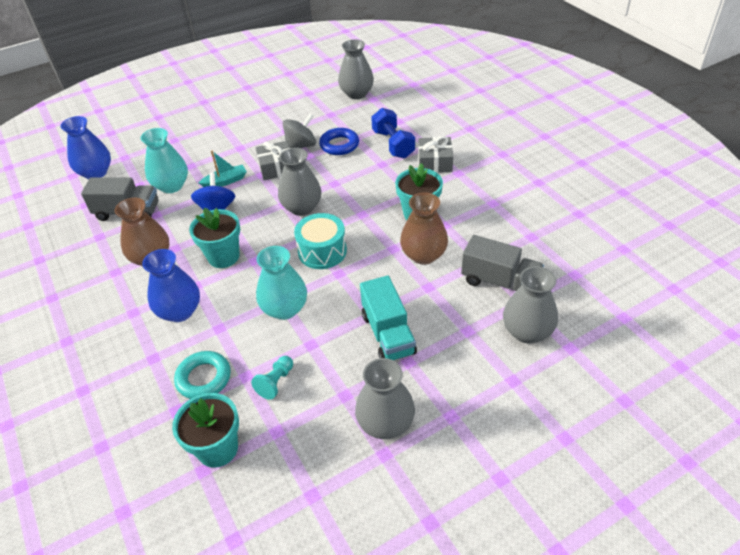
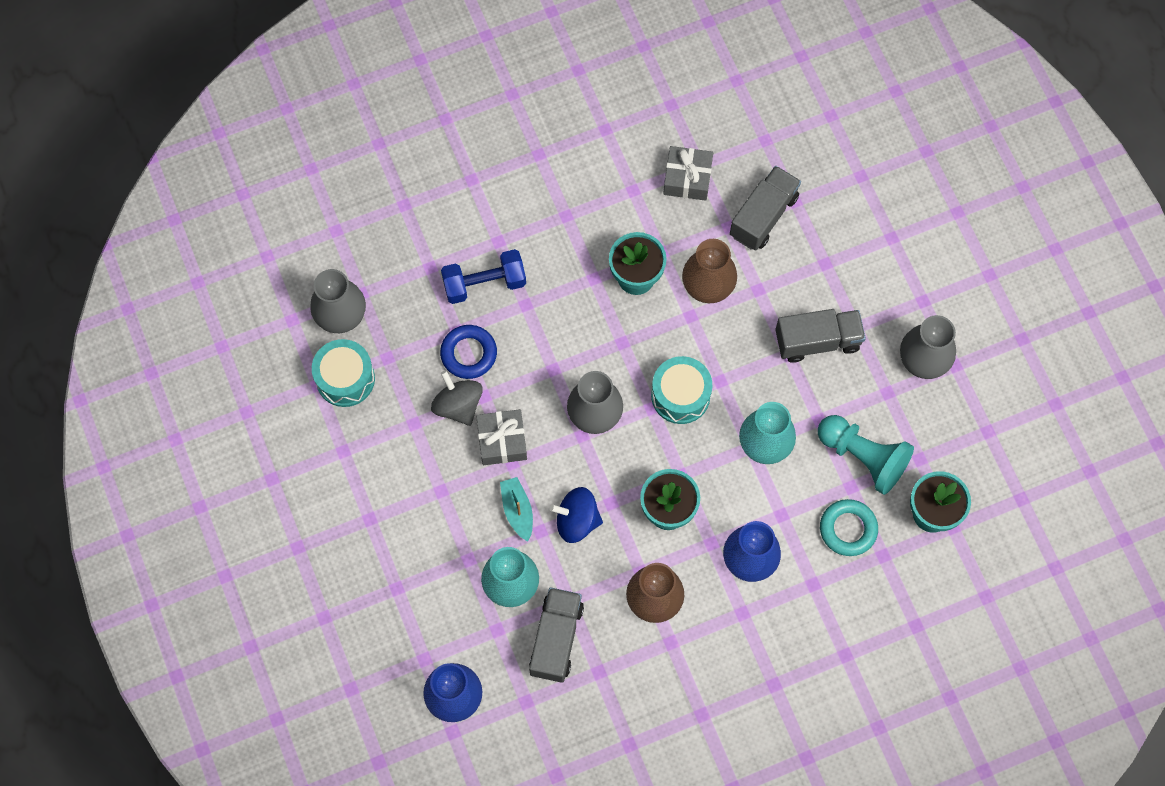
camera: 85 degrees left, 25 degrees up
(276, 382) = (863, 457): turquoise pawn -> turquoise pawn, size x1.95
(314, 101) = (345, 378): none -> turquoise drum
(388, 334) = (817, 341): turquoise truck -> grey truck
(435, 162) = (538, 239): grey gift -> grey gift (687, 178)
(527, 331) = (835, 209): grey vase -> none

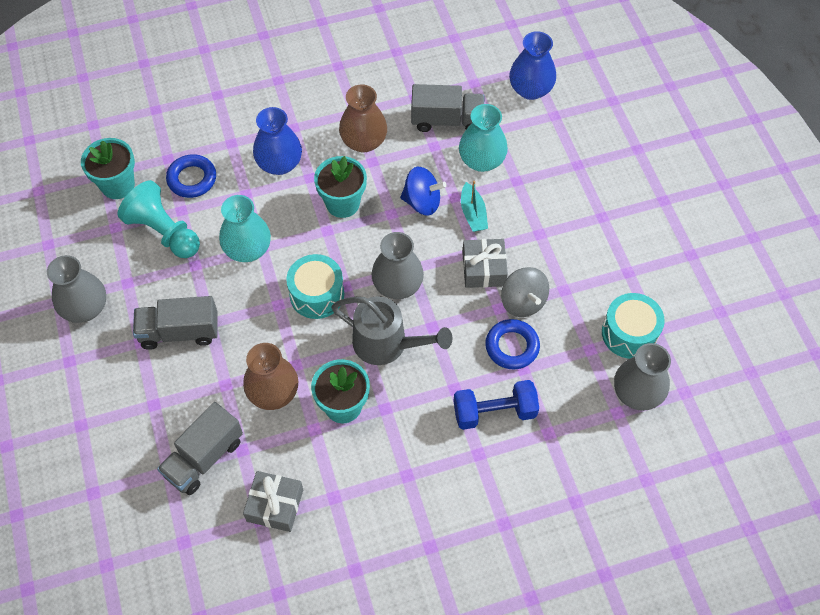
camera: 175 degrees left, 10 degrees down
(556, 639) = (447, 120): grey truck -> grey truck turned 105 degrees counterclockwise
(598, 346) = (387, 344): none -> grey watering can
(848, 529) = (192, 179): turquoise ring -> blue ring

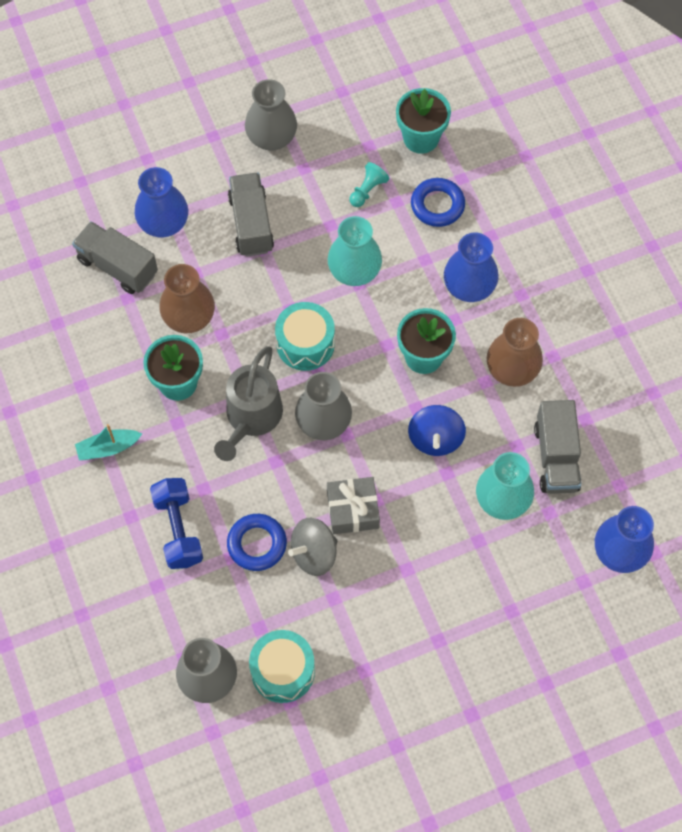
camera: 85 degrees right, 5 degrees up
(162, 411) = (163, 223): none -> blue vase
(164, 232) = (367, 190): turquoise pawn -> turquoise pawn, size x0.51
(275, 505) = (71, 334): grey gift -> none
(473, 213) = (426, 494): turquoise boat -> turquoise boat (108, 448)

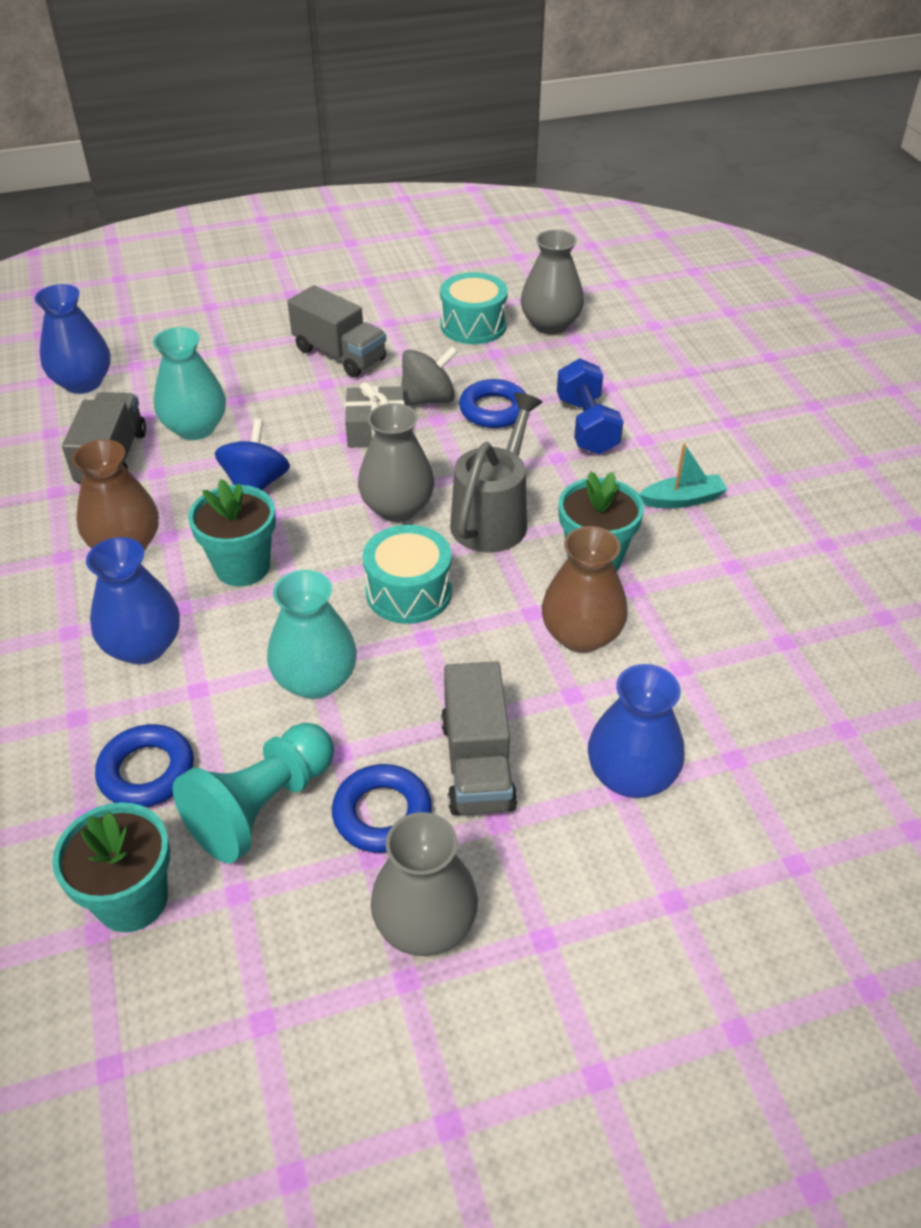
camera: 175 degrees left, 20 degrees down
(117, 266) = (702, 713): grey truck -> grey truck (339, 355)
(301, 191) = (382, 813): none -> blue ring
(367, 190) = (262, 806): turquoise pawn -> turquoise pawn, size x1.95

